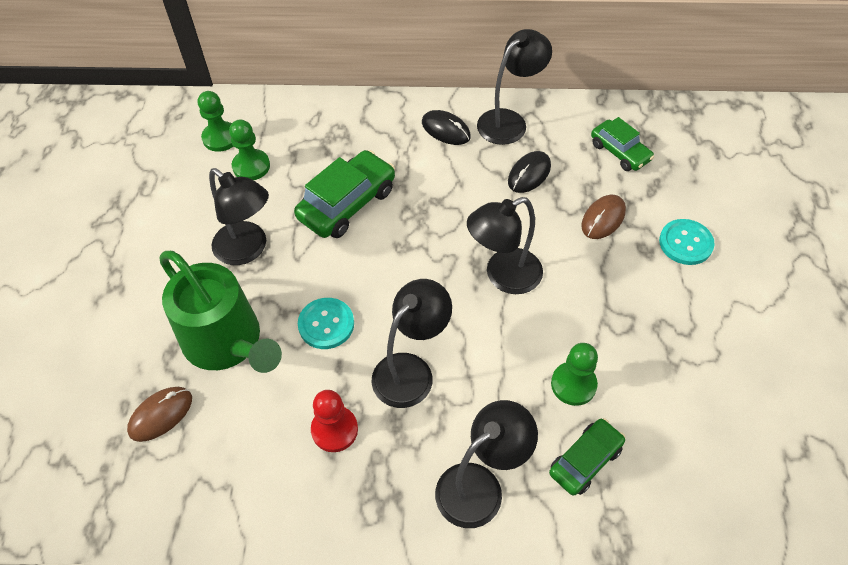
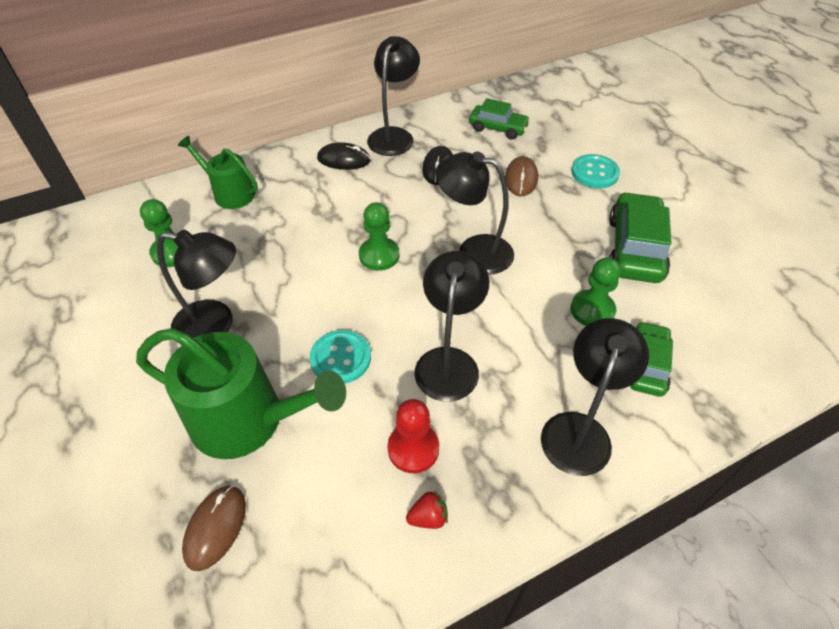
camera: 30 degrees left, 5 degrees down
(221, 138) = (123, 239): green pawn -> green pawn (379, 255)
(311, 490) = (428, 517): none -> red strawberry
(327, 126) = (230, 193): none -> green watering can
(347, 203) = (292, 248): green car -> green car (634, 248)
(503, 276) = (473, 251): black lamp -> black lamp turned 75 degrees clockwise

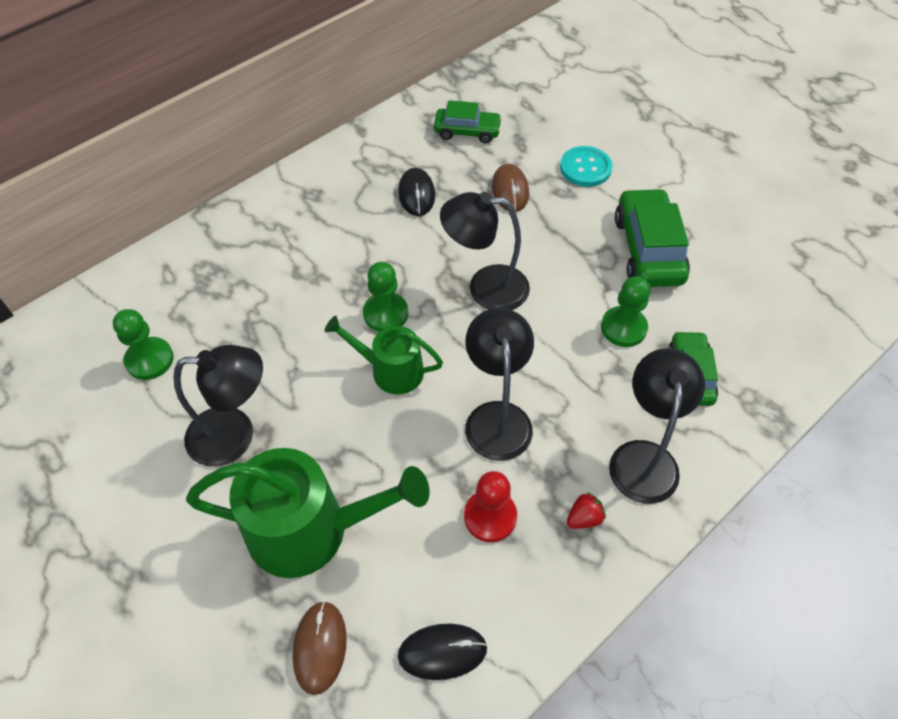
camera: 15 degrees left, 5 degrees up
(230, 193) = (188, 273): green watering can -> green watering can (391, 370)
(340, 358) = (384, 439): turquoise button -> none
(343, 159) = (306, 204): black mouse -> black mouse (442, 652)
(394, 136) = (353, 162): black lamp -> none
(428, 517) = (526, 580): red strawberry -> red strawberry (584, 518)

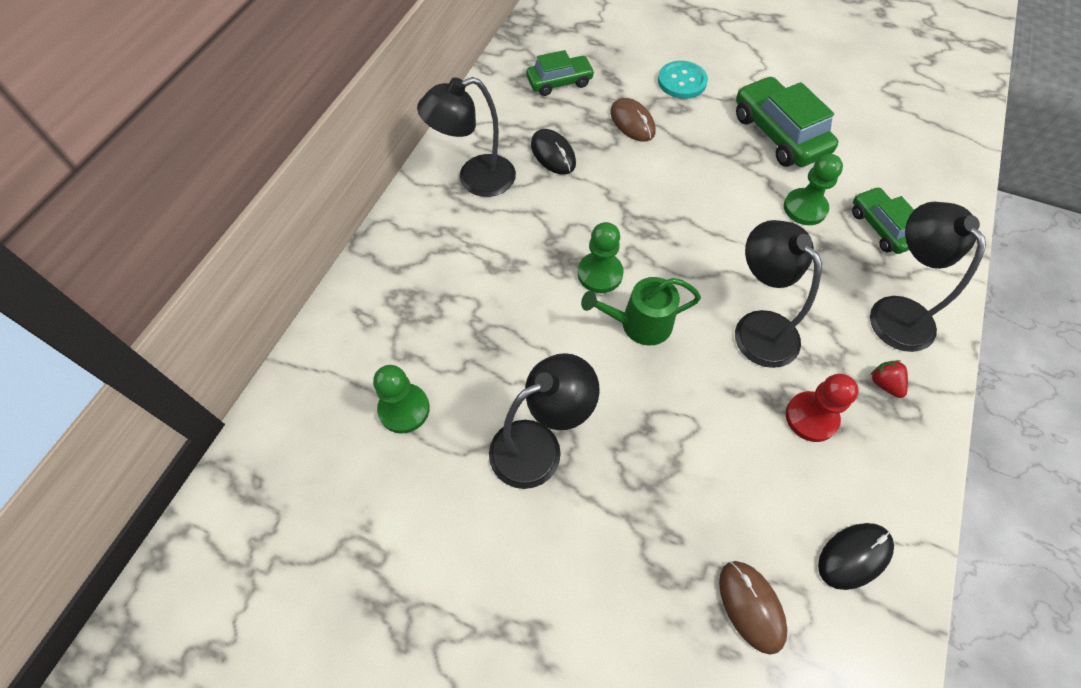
camera: 25 degrees left, 5 degrees up
(310, 529) = (668, 502): green watering can -> none
(485, 288) = (670, 217): black lamp -> black lamp (475, 179)
(584, 518) = (884, 384): red strawberry -> red strawberry turned 60 degrees counterclockwise

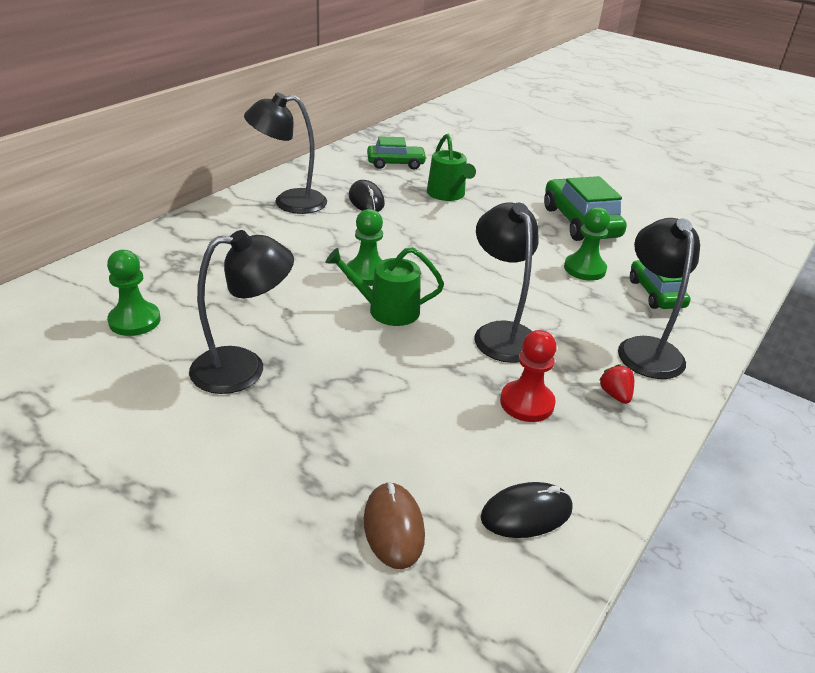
camera: 10 degrees right, 25 degrees down
(632, 122) = (447, 194): brown mouse -> green watering can
(682, 81) = (505, 180): turquoise button -> none

